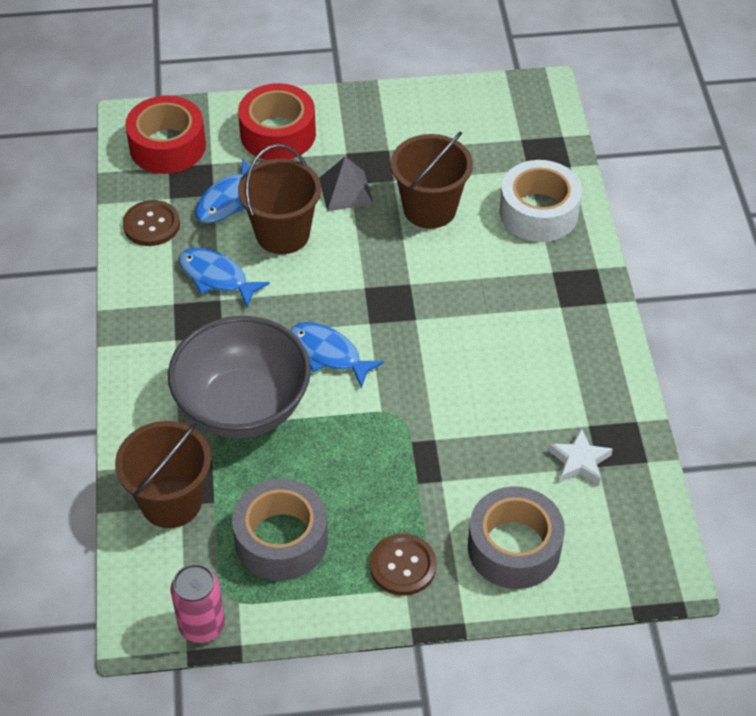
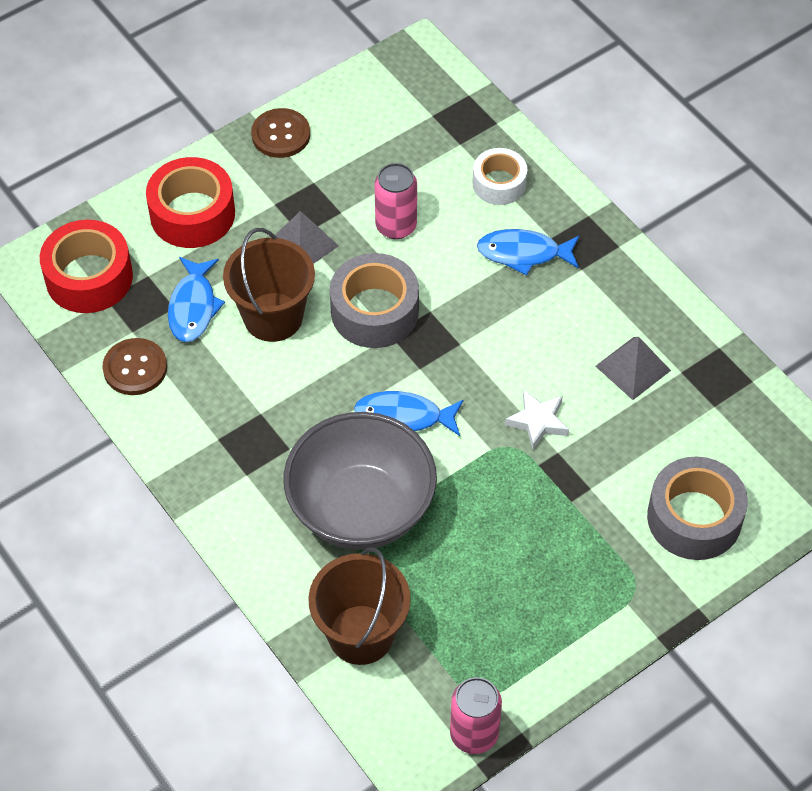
camera: 30 degrees left, 5 degrees up
(216, 277) = (240, 392): blue fish -> blue fish (523, 253)
(281, 539) = (488, 617): grey tape -> grey tape (374, 311)
(402, 566) = (611, 585): brown button -> brown button (281, 135)
(430, 209) = (396, 226): brown bucket -> pink can
(538, 212) = (499, 183): white tape -> white tape, size x0.64
(548, 403) = (633, 368): none -> grey pyramid
(579, 461) = (696, 409): white star -> white star (537, 422)

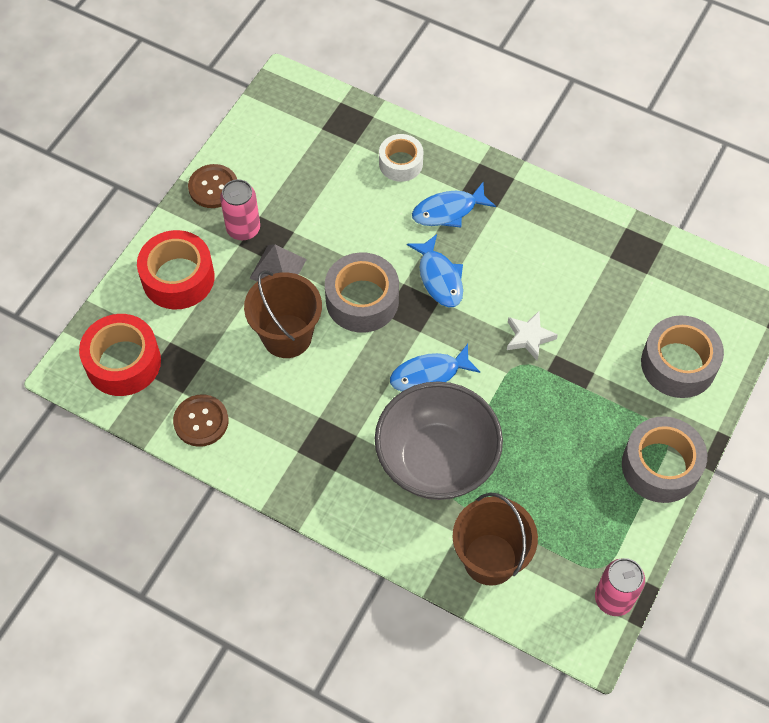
camera: 25 degrees left, 5 degrees up
(193, 307) = (220, 353): blue fish -> blue fish (439, 278)
(396, 226) = (341, 226): pink can -> pink can (243, 229)
(609, 618) = (660, 466): none -> grey tape
(633, 368) = (574, 268): grey pyramid -> none

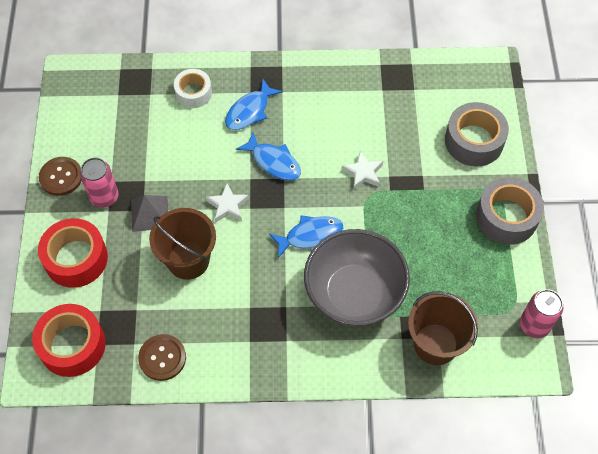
camera: 30 degrees left, 0 degrees up
(362, 300) = (228, 206): grey tape -> white star
(429, 375) = (310, 235): blue fish -> blue fish turned 150 degrees counterclockwise

